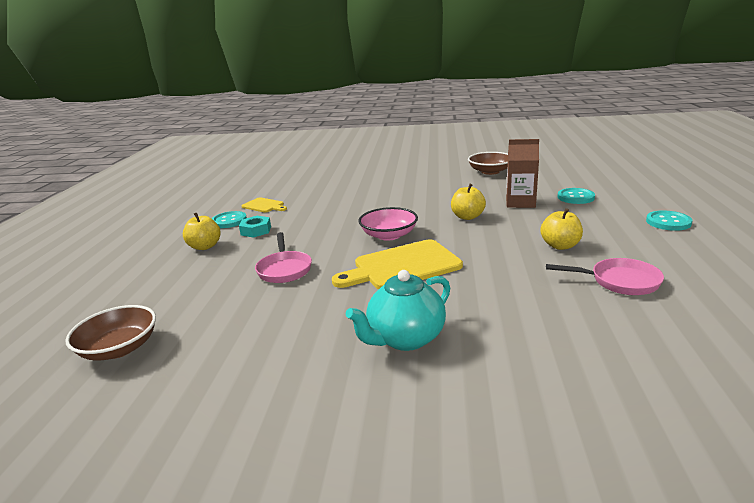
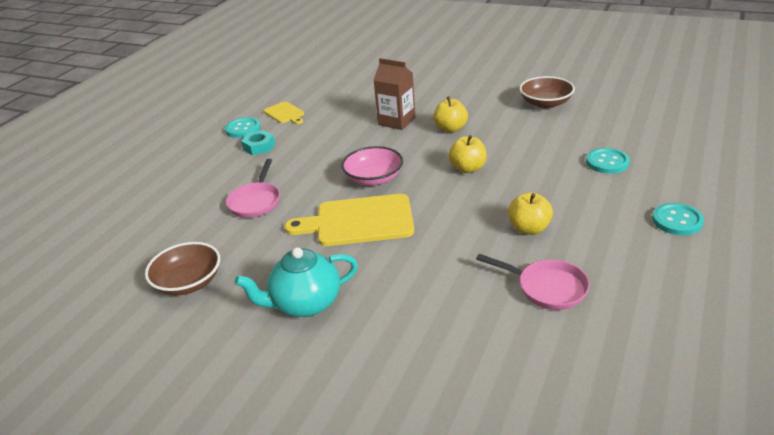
camera: 20 degrees right, 10 degrees up
(119, 348) = (91, 258): brown bowl -> brown bowl (188, 282)
(205, 246) = (206, 158): yellow apple -> yellow apple (450, 129)
(520, 202) = (539, 158): brown carton -> brown carton (396, 121)

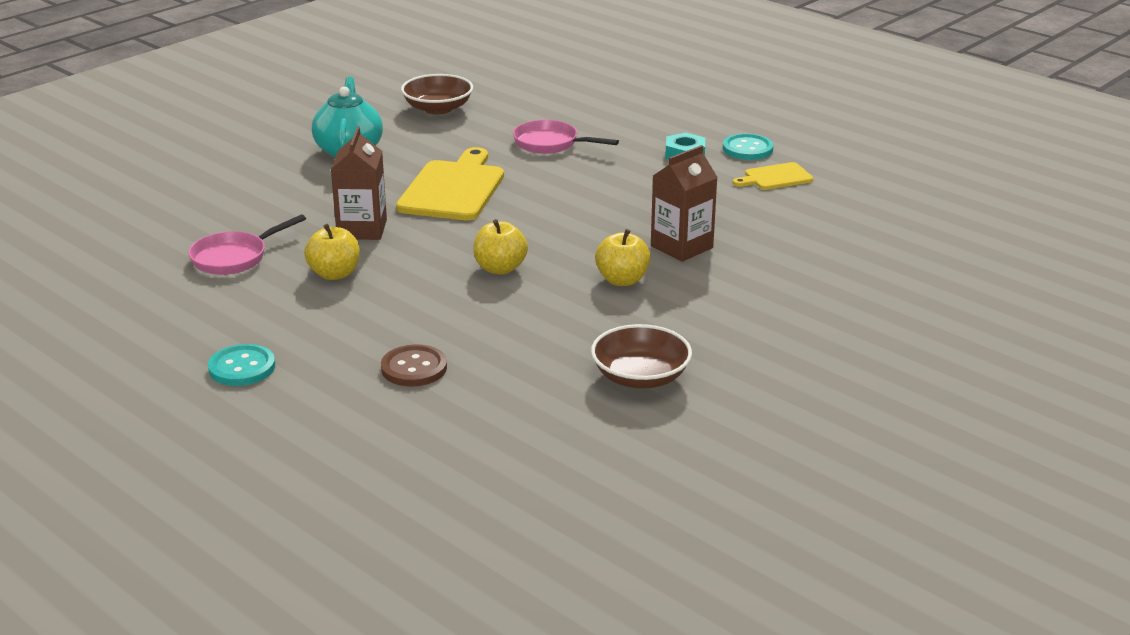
camera: 105 degrees right, 5 degrees down
(373, 178) = (536, 209): pink bowl -> none
(453, 241) = (362, 229): none -> brown carton
(607, 162) = (414, 368): turquoise button -> brown button

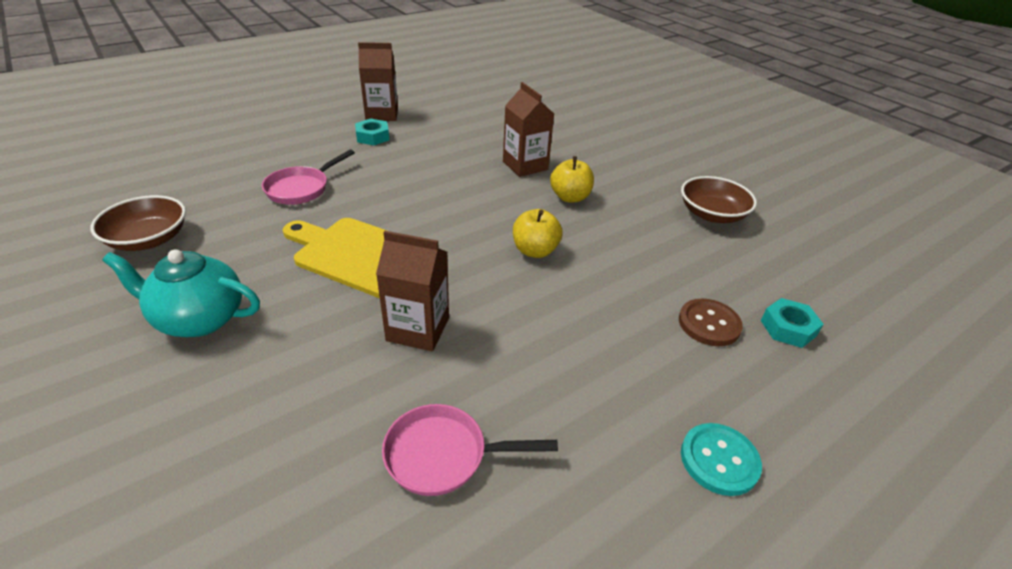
camera: 80 degrees left, 10 degrees up
(234, 257) = (444, 455): pink pan -> pink pan turned 120 degrees clockwise
(334, 274) = (516, 361): yellow apple -> none
(422, 416) = (788, 328): none -> turquoise nut
(747, 149) = (382, 114): turquoise button -> brown carton
(775, 177) = (434, 115): yellow cutting board -> none

